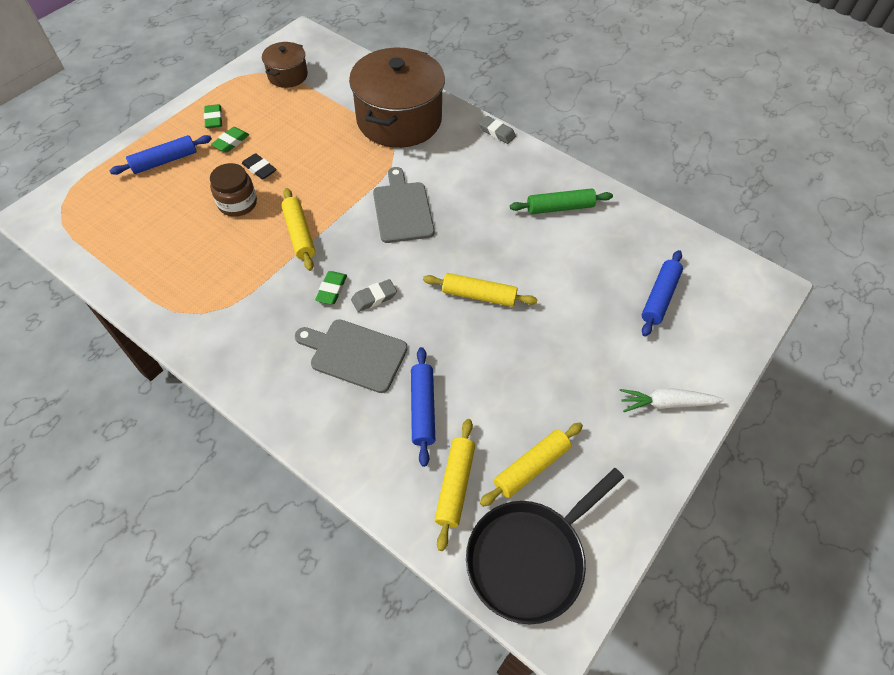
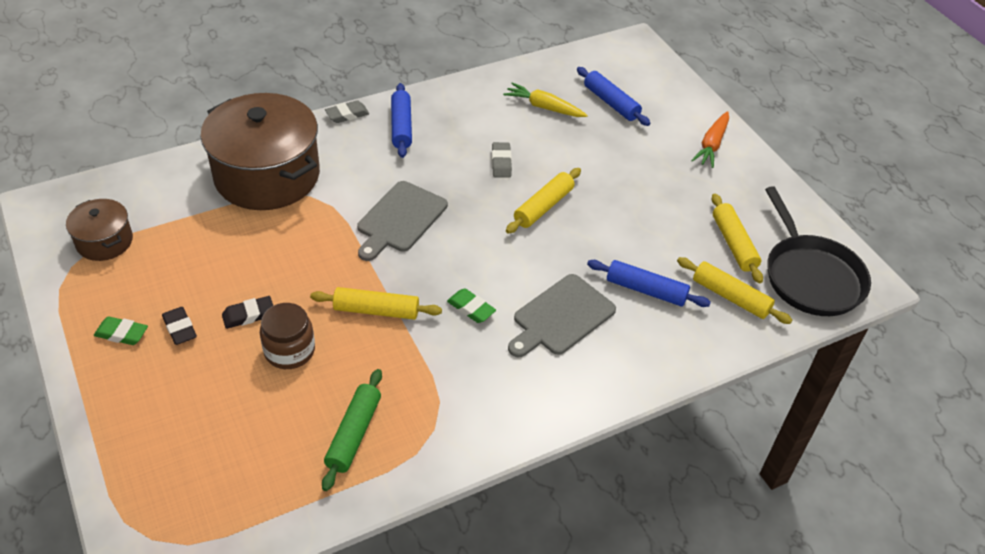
camera: 65 degrees left, 10 degrees down
(164, 161) = (158, 403): blue rolling pin -> blue rolling pin (401, 126)
(231, 142) = (180, 328): green eraser -> black eraser
(374, 298) = (501, 280): grey eraser -> grey eraser (501, 163)
(402, 209) = (400, 219): grey cutting board -> grey cutting board turned 75 degrees counterclockwise
(560, 207) = (475, 115): green rolling pin -> green rolling pin (354, 434)
(609, 249) = (544, 107): none -> yellow carrot
(666, 403) = (711, 145): white carrot -> orange carrot

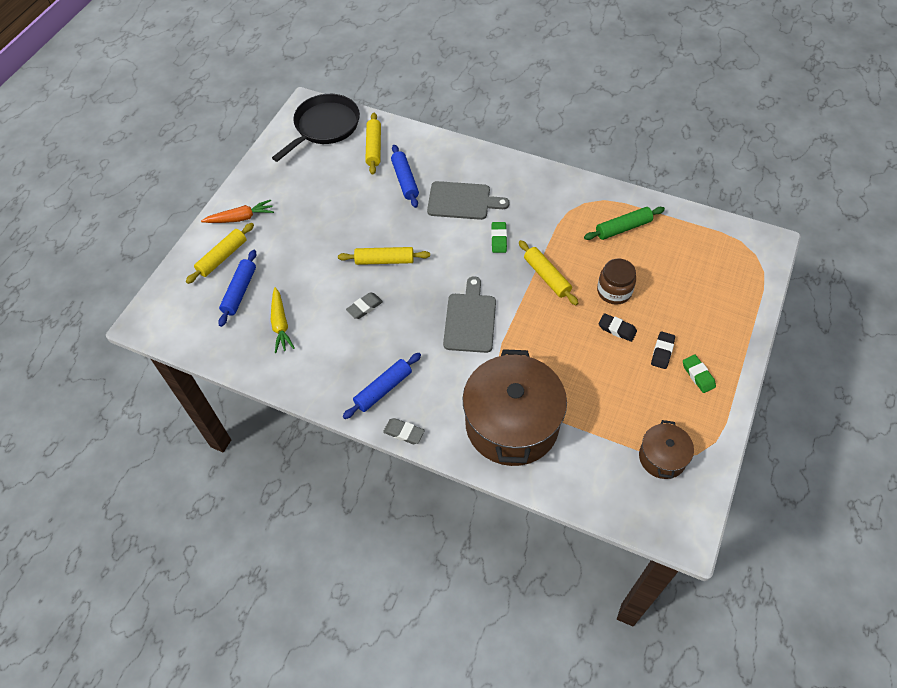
camera: 125 degrees left, 10 degrees up
(400, 219) = (470, 319): grey cutting board -> grey cutting board turned 75 degrees counterclockwise
(734, 244) = (329, 165): yellow rolling pin -> yellow rolling pin (222, 257)

